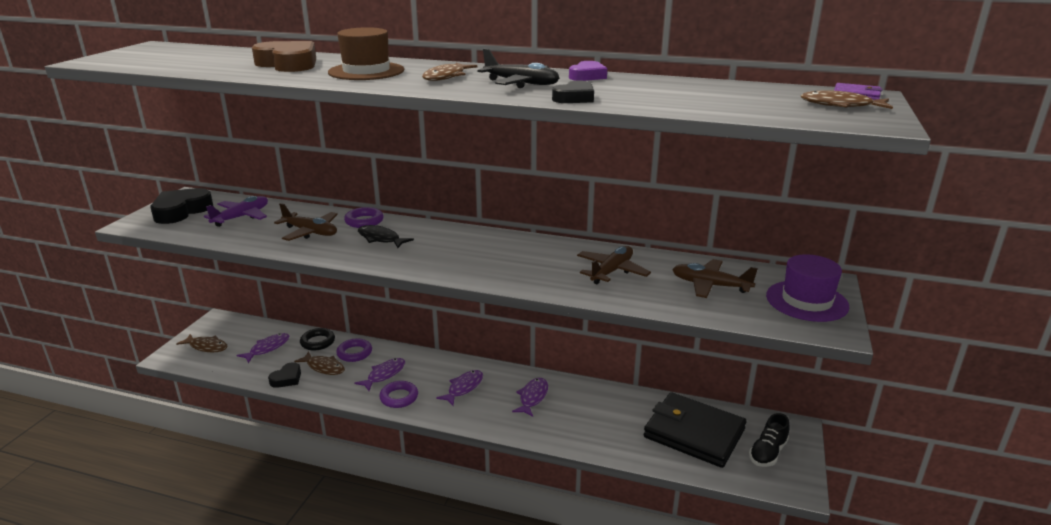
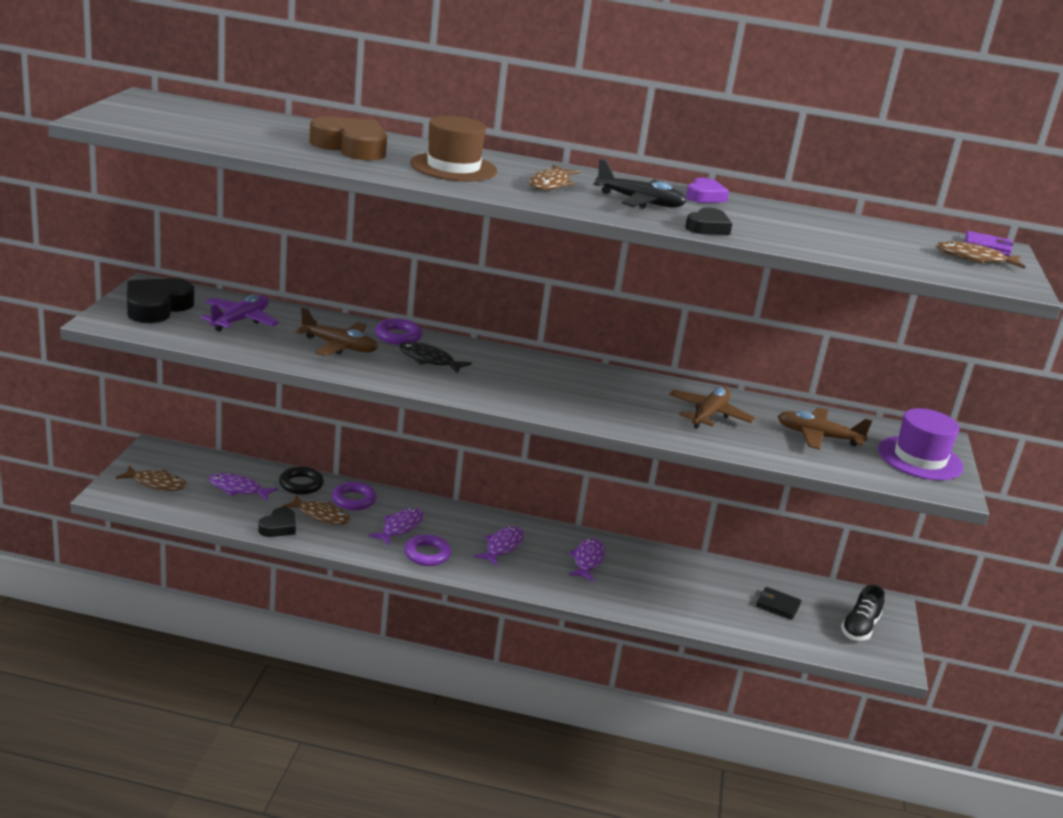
camera: 10 degrees left, 0 degrees up
(267, 348) = (238, 489): purple fish -> purple fish turned 105 degrees counterclockwise
(694, 433) = (778, 605): black wallet -> black wallet, size x0.40

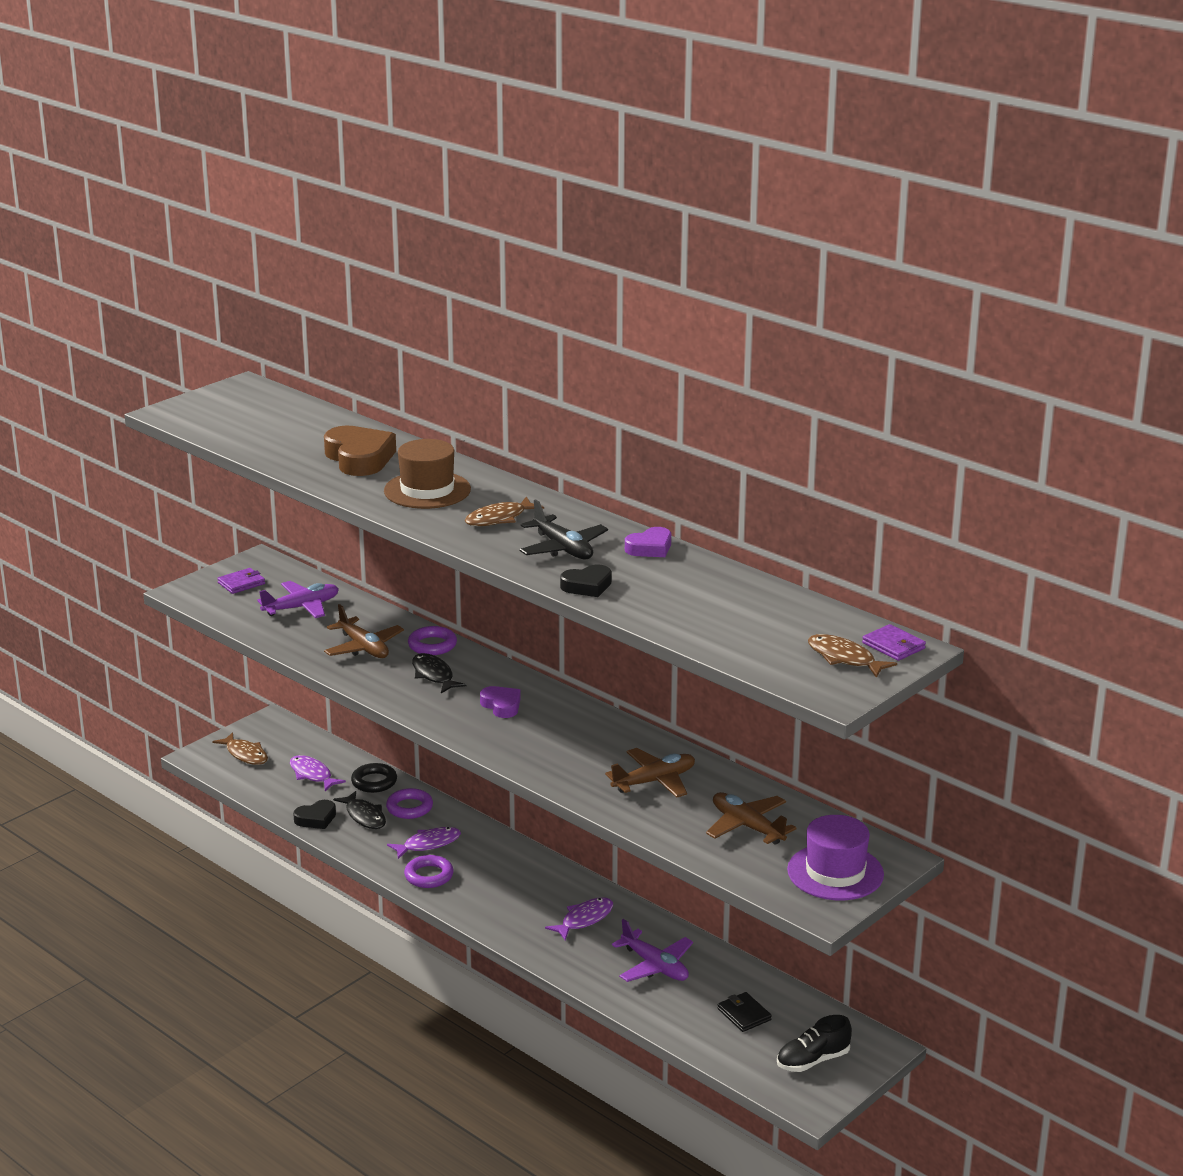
camera: 35 degrees right, 0 degrees up
(156, 307) = (241, 583): black heart -> purple wallet
(321, 515) = (364, 816): brown fish -> black fish
(502, 546) = (510, 885): purple fish -> none
(516, 376) = (501, 705): none -> purple heart
(677, 584) = (655, 966): none -> purple plane

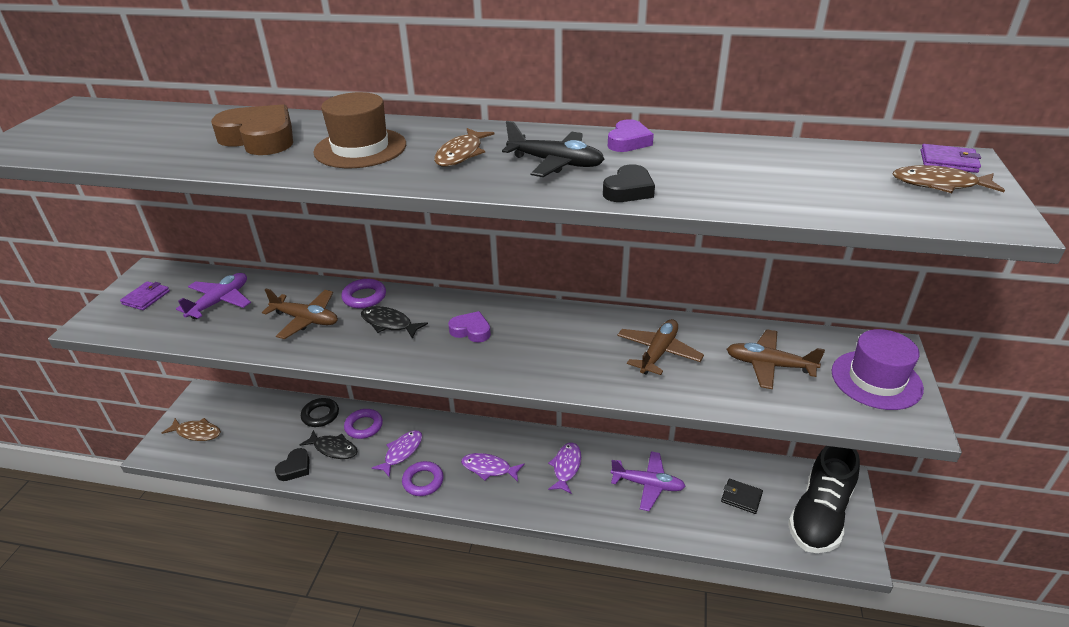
camera: 30 degrees left, 10 degrees up
(312, 775) = (266, 429): purple fish -> purple fish (489, 468)
(813, 1060) = (819, 515): black shoe -> black shoe, size x1.79

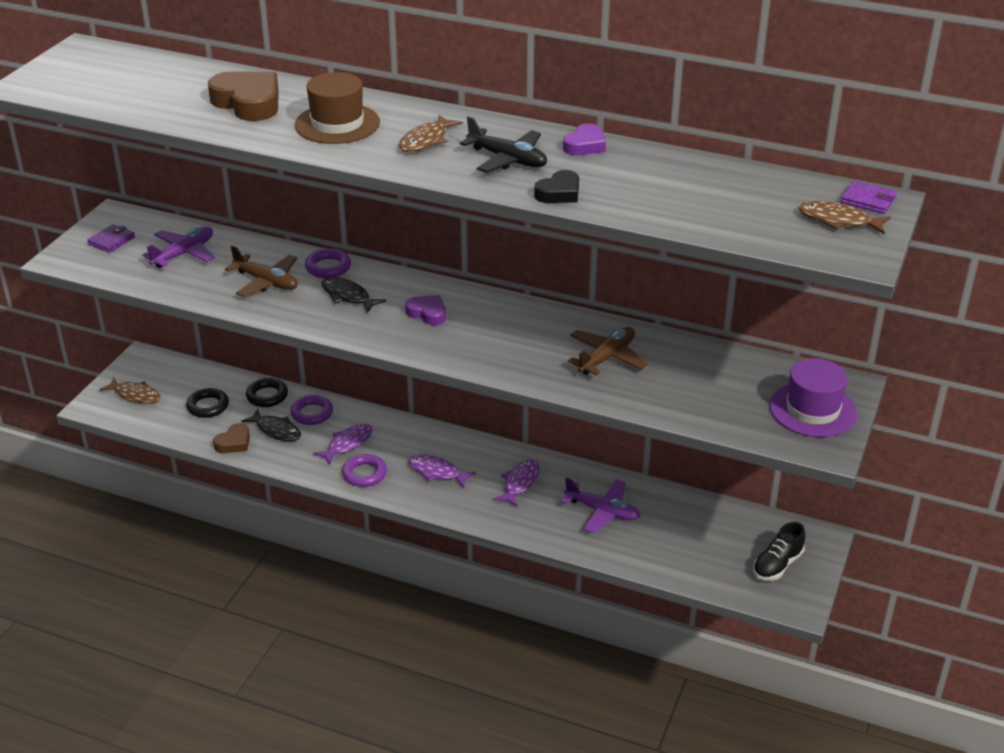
camera: 10 degrees right, 0 degrees up
(266, 434) = (208, 406): none -> black ring
(295, 468) = (234, 443): black heart -> brown heart
(741, 497) = (699, 537): black wallet -> none
(769, 365) = (712, 383): brown plane -> none
(819, 515) = (777, 565): black shoe -> black shoe, size x0.56

